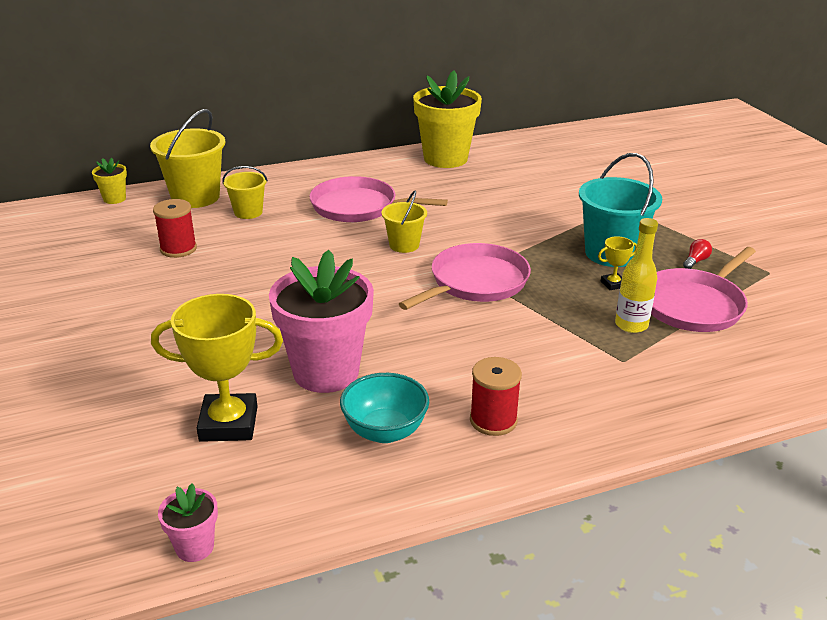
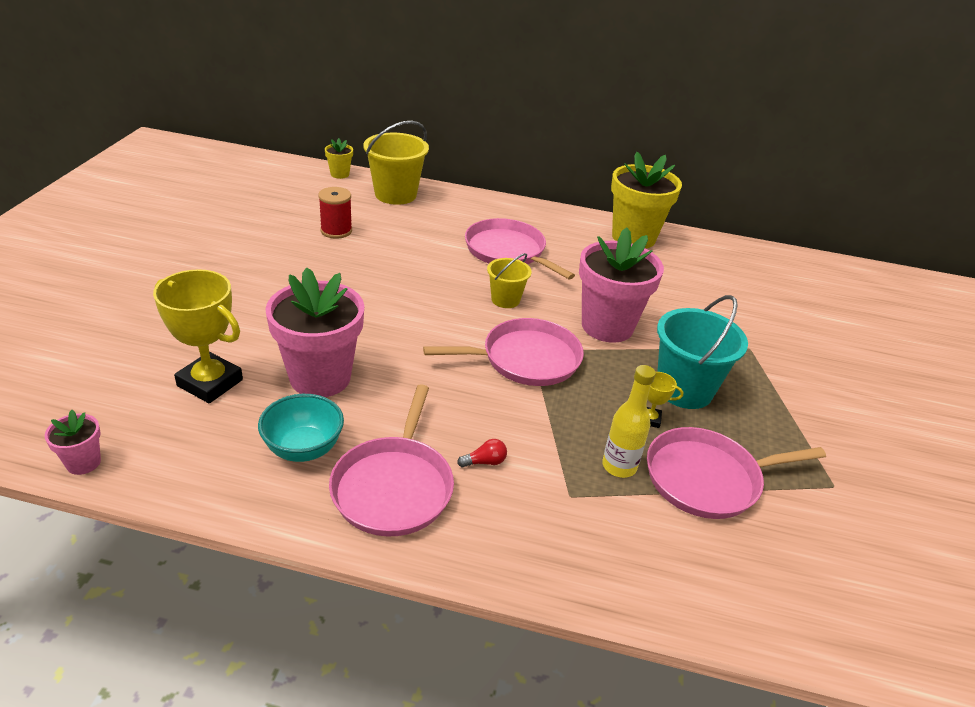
camera: 30 degrees right, 5 degrees up
(248, 212) = (418, 222): yellow bucket -> none
(493, 420) = (394, 486): red spool -> pink pan
(506, 232) = (607, 326): none -> pink flower pot
(695, 261) = (763, 436): red light bulb -> red light bulb (484, 462)

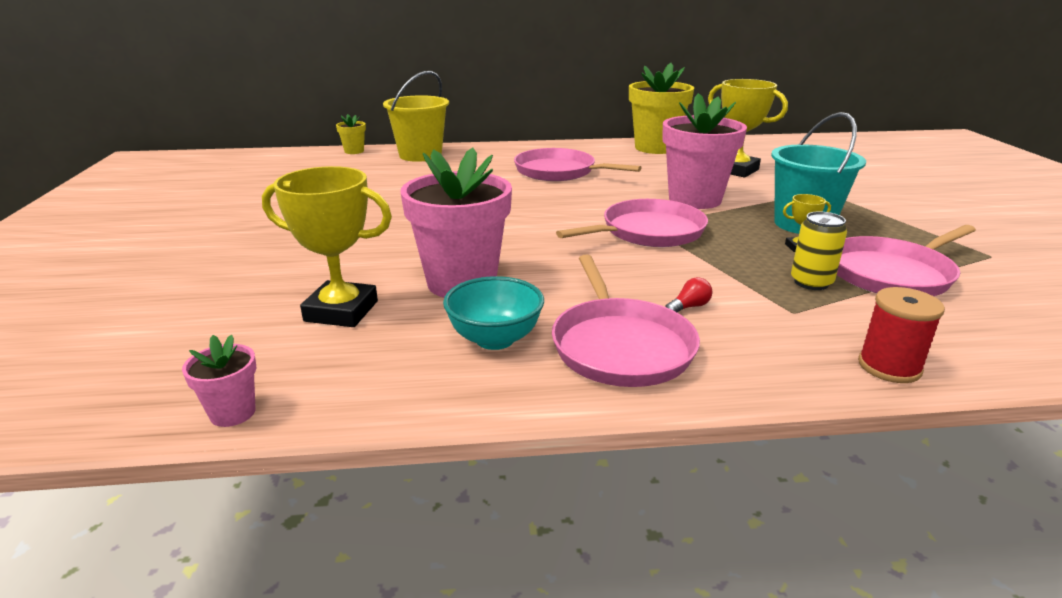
camera: 15 degrees left, 10 degrees down
(336, 231) = (383, 184): red spool -> red spool (889, 367)
(505, 300) = (589, 199): yellow bucket -> none
(619, 466) = (811, 282): yellow bottle -> yellow can
(687, 293) = (736, 170): none -> yellow trophy

